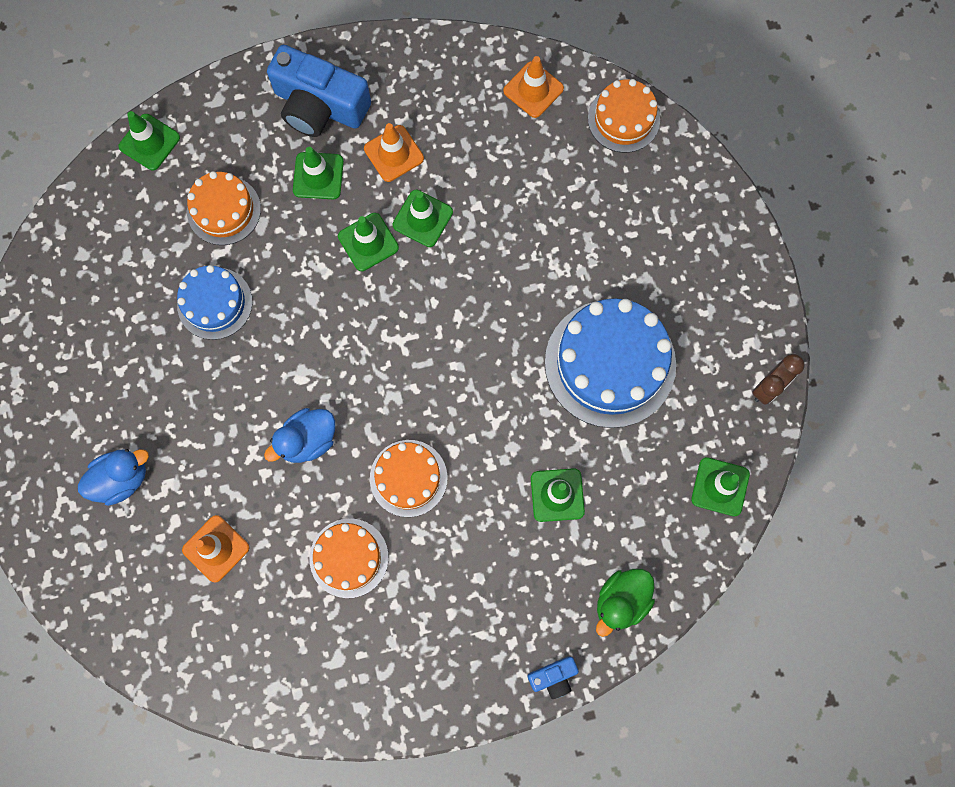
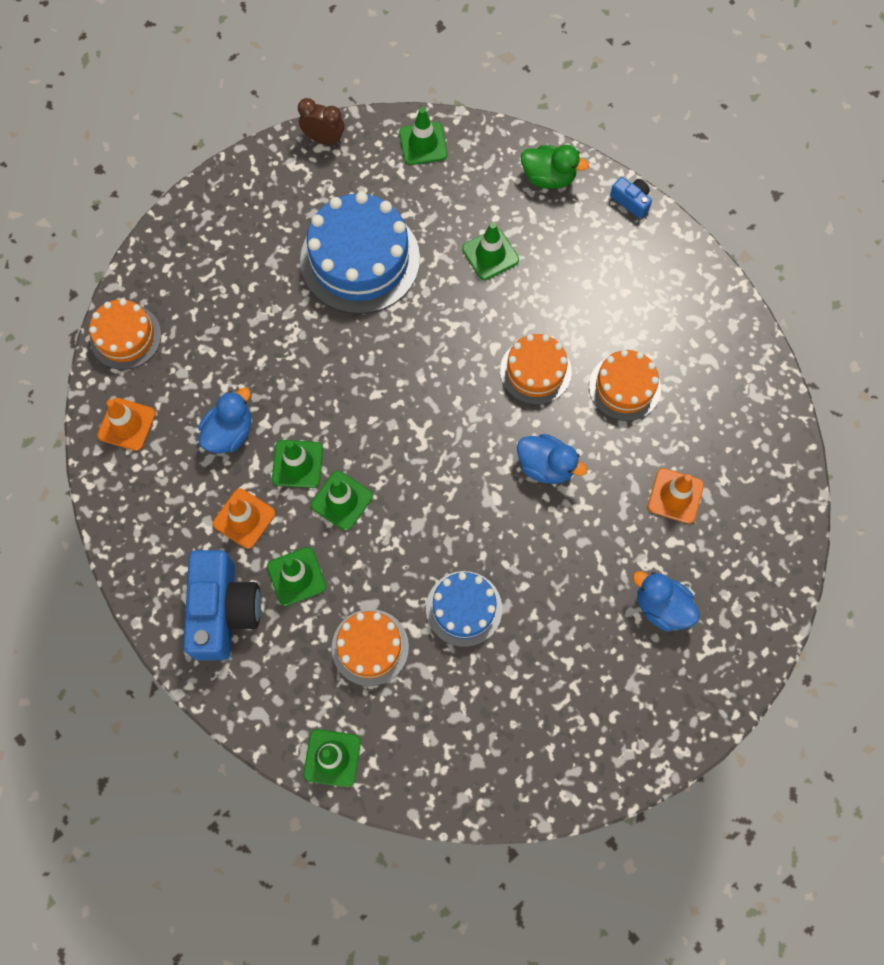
camera: 115 degrees left, 5 degrees down
(482, 172) = (229, 433): none -> blue duck

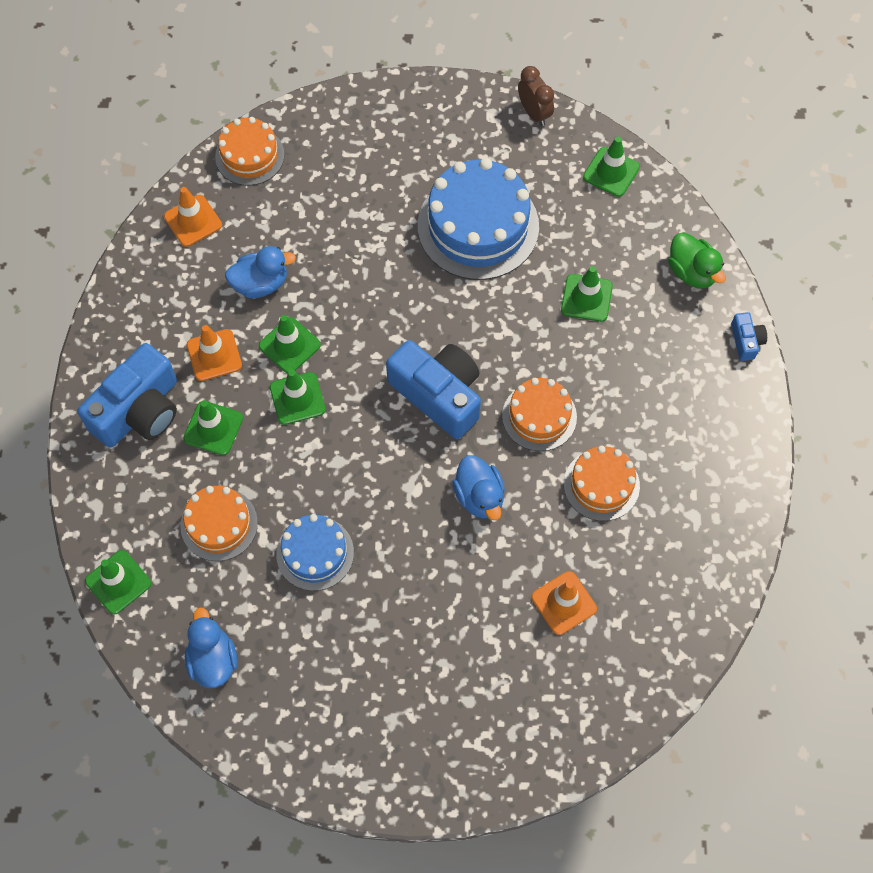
camera: 40 degrees right, 5 degrees down
(447, 412) = (438, 394): none -> blue camera
(661, 606) = (471, 679): blue duck -> blue duck (213, 660)

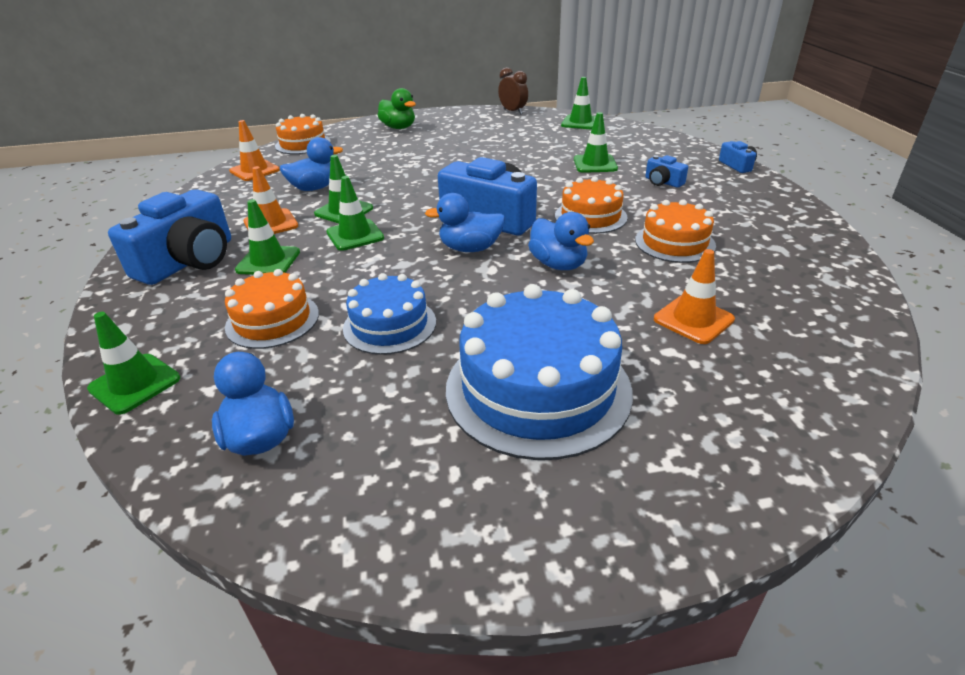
camera: 10 degrees left, 30 degrees down
(405, 450) = (470, 248): none -> blue duck
(478, 226) = (491, 148): blue cake -> blue cake (538, 389)
(644, 360) = (663, 182): none -> blue camera
(692, 272) = (669, 146): green duck -> green duck (398, 127)

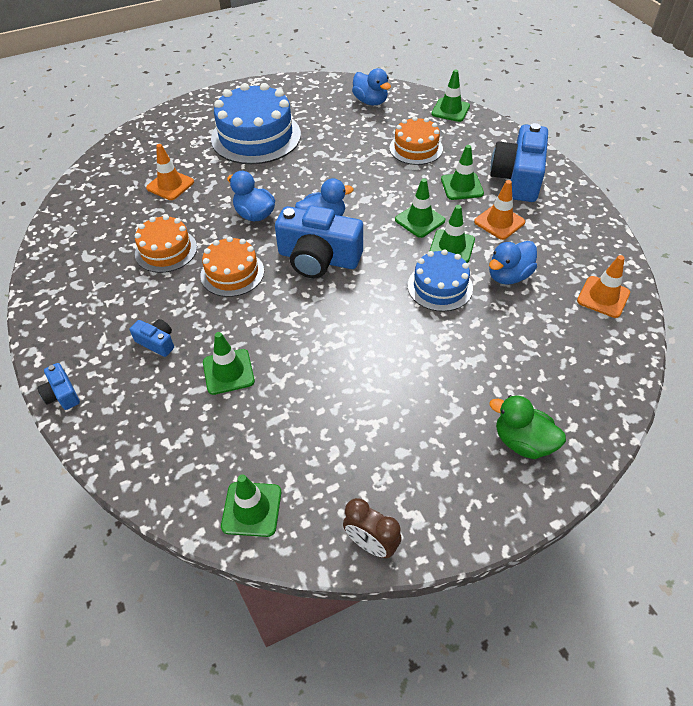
camera: 165 degrees right, 15 degrees up
(303, 144) = (612, 367): orange cake -> none
(390, 325) = (346, 155): blue cake -> blue cake (440, 287)

